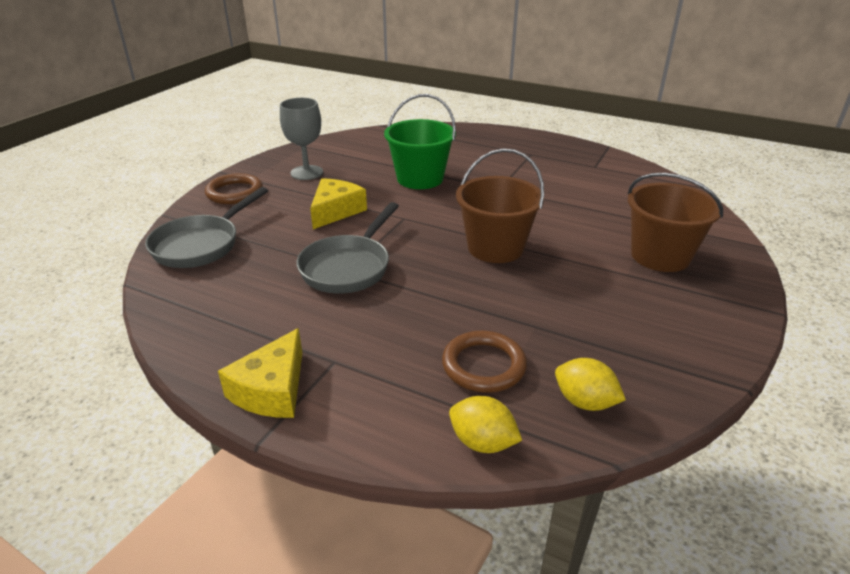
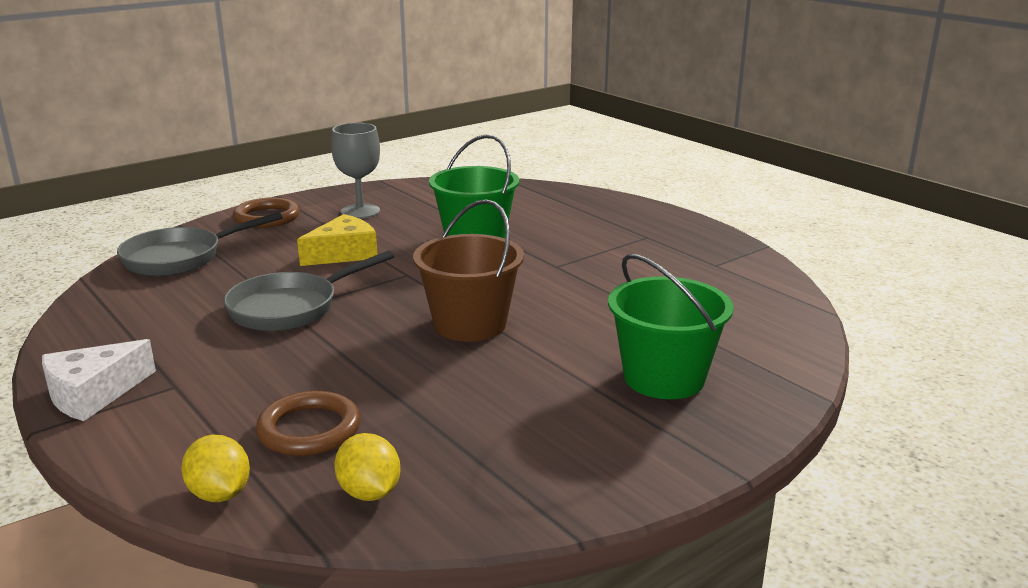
camera: 25 degrees right, 10 degrees down
(272, 390) = (93, 394): yellow cheese -> white cheese
(660, 256) = (664, 378): brown bucket -> green bucket

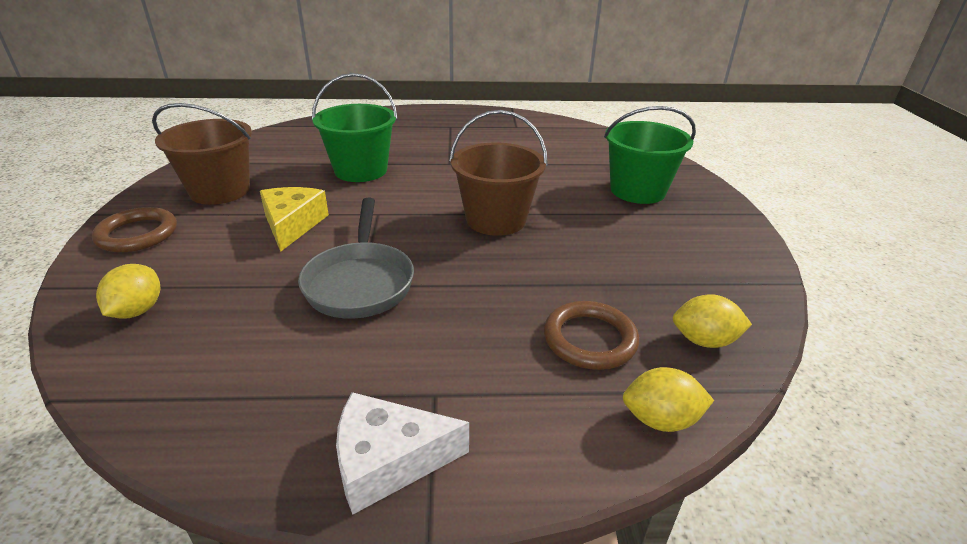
camera: 55 degrees left, 10 degrees up
(93, 394) = (388, 461): white cheese -> white cheese turned 90 degrees clockwise
(180, 258) = (137, 310): grey pan -> yellow lemon
(360, 211) = (220, 191): grey goblet -> brown bucket

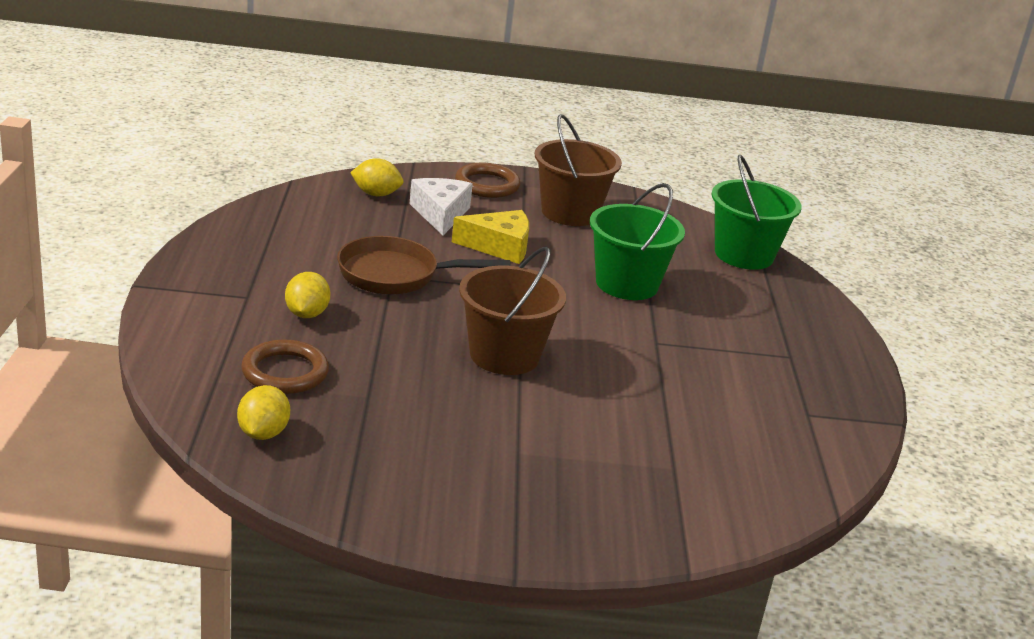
camera: 90 degrees right, 5 degrees down
(360, 282) = (396, 275): grey pan -> brown pan
(388, 461) = (195, 276): white cheese -> white cheese (440, 214)
(637, 190) = (583, 477): green bucket -> green bucket (744, 255)
(660, 420) = (182, 383): yellow lemon -> yellow lemon (306, 314)

